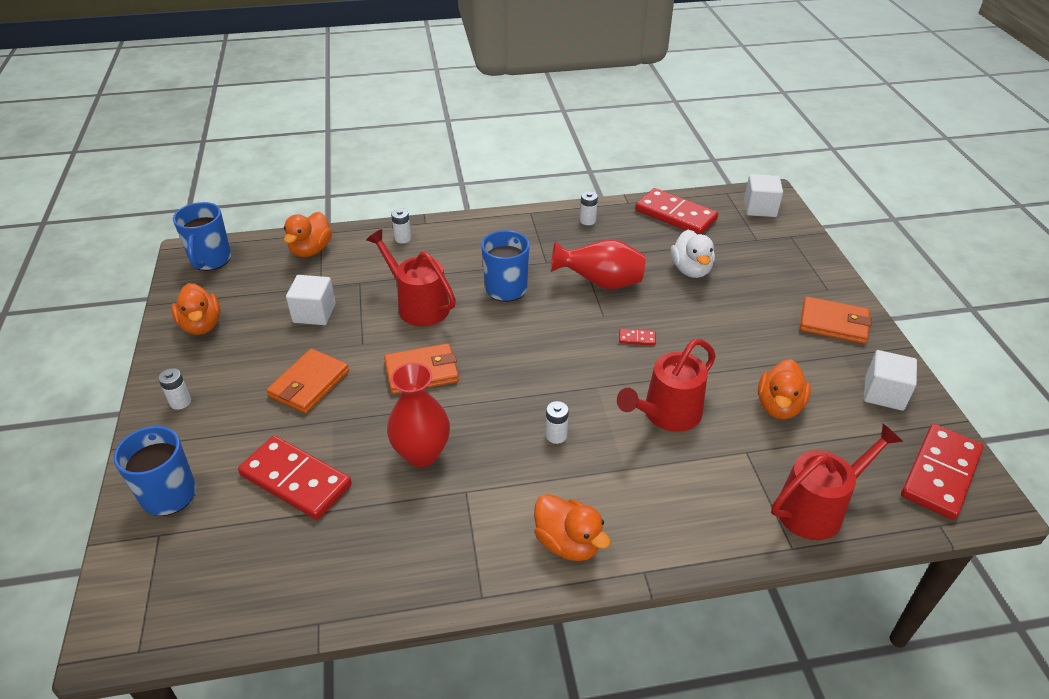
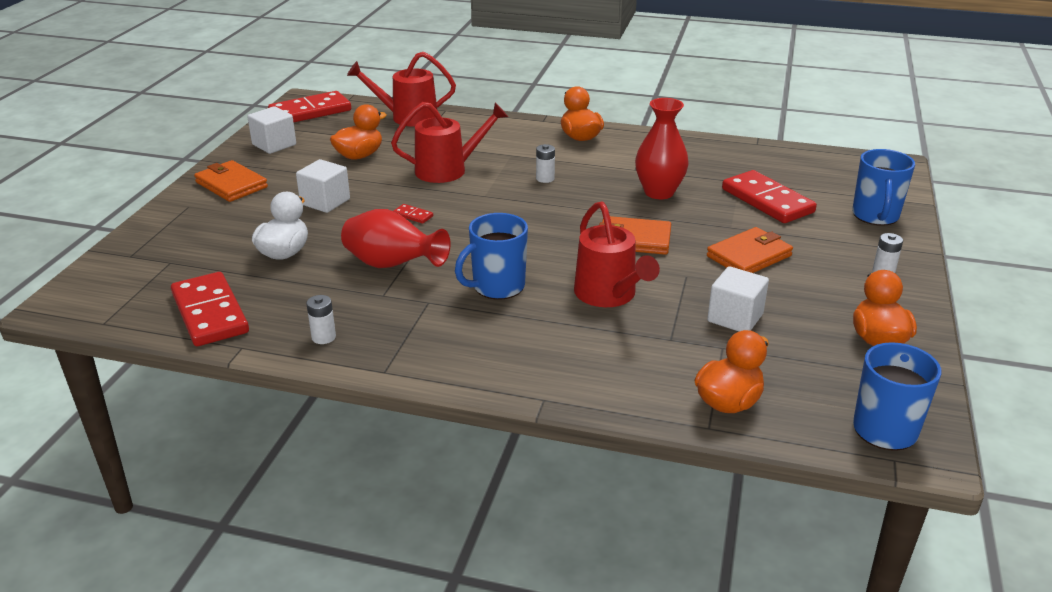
camera: 155 degrees left, 10 degrees down
(403, 238) = (588, 383): white battery -> none
(760, 208) = (103, 293): white cube -> white cube (325, 202)

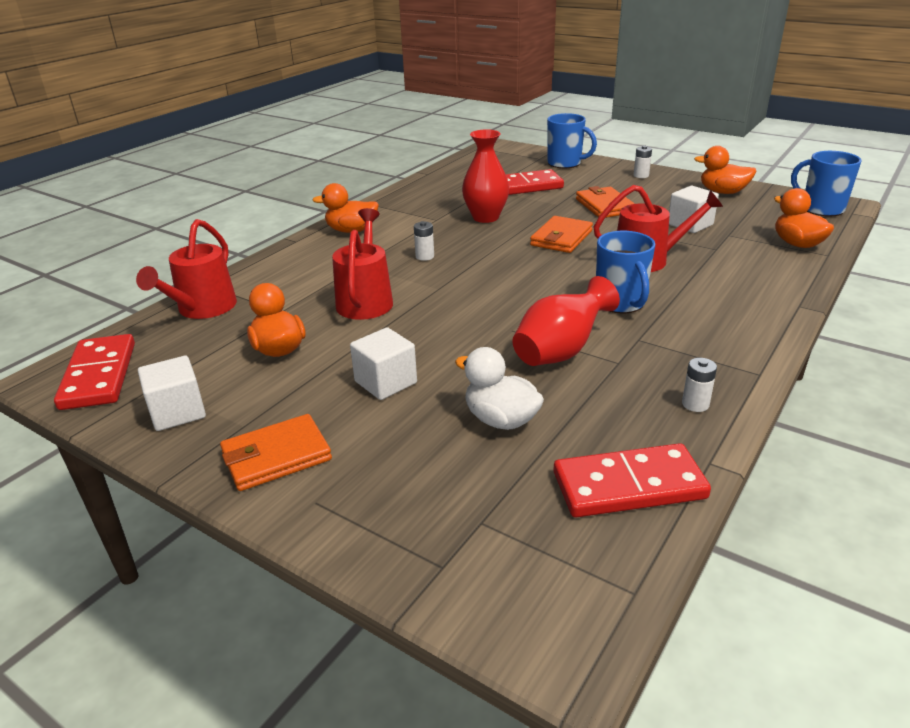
camera: 70 degrees left, 0 degrees up
(413, 215) = (457, 330): red domino -> none

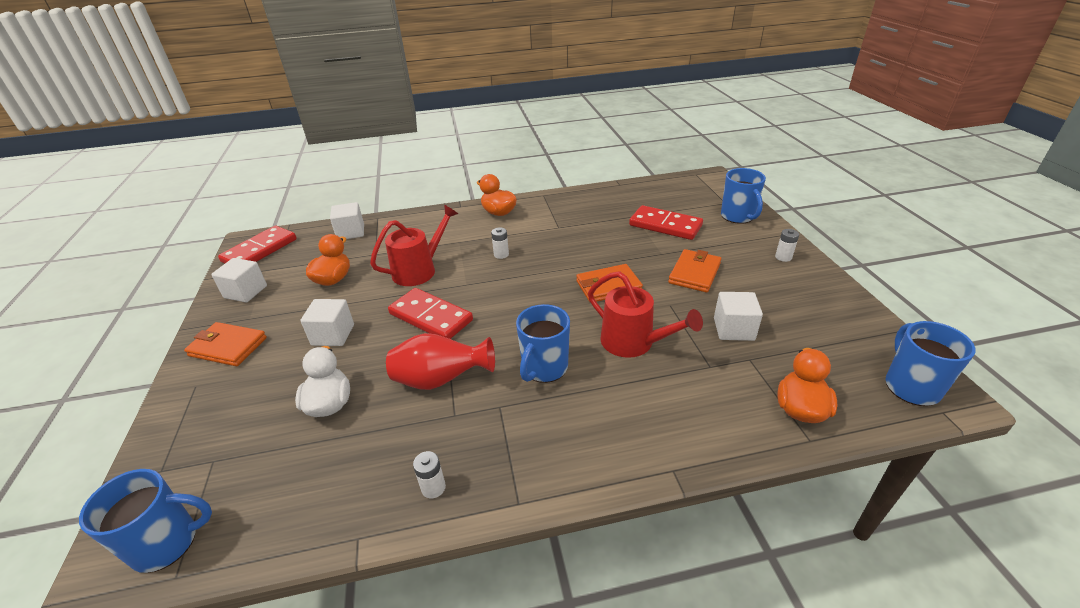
camera: 45 degrees right, 5 degrees up
(202, 309) = (351, 232): red watering can -> white cube
(485, 217) = (591, 241): red vase -> none
(575, 587) = (167, 543): none -> blue mug
(628, 485) = (296, 508): red domino -> red domino (431, 317)
(722, 192) = (832, 312): orange duck -> none

